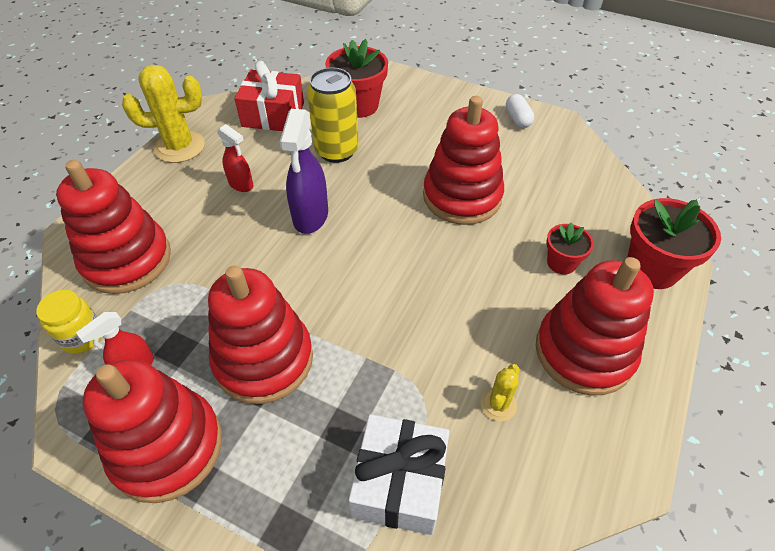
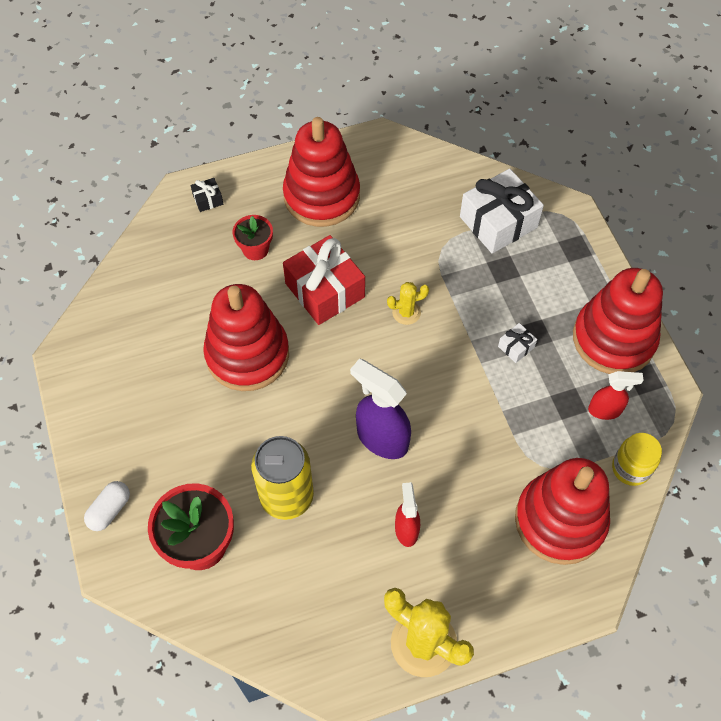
camera: 135 degrees left, 10 degrees up
(264, 359) = (516, 347): red stacking toy -> white gift
(273, 115) = (293, 610): red gift -> red gift (325, 290)
(310, 217) = (381, 438): purple spray bottle -> purple spray bottle turned 105 degrees counterclockwise
(498, 404) = (404, 212): yellow cactus -> yellow cactus (406, 312)
(517, 119) = (92, 390): white capsule -> white capsule (110, 510)
(652, 269) = (208, 199): red flower pot -> black gift

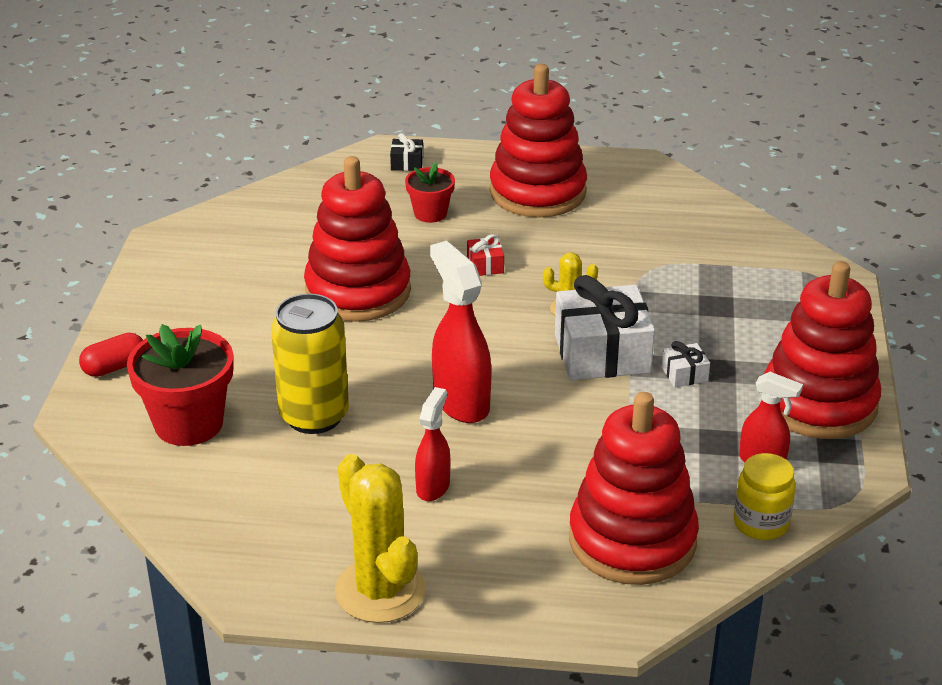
camera: 25 degrees right, 25 degrees down
(110, 510) = (114, 367): white capsule -> red capsule
(325, 290) = (485, 265): red gift -> red gift, size x0.43
(381, 438) = (460, 402): purple spray bottle -> red spray bottle
(498, 222) = (738, 265): white gift -> white gift (602, 353)

